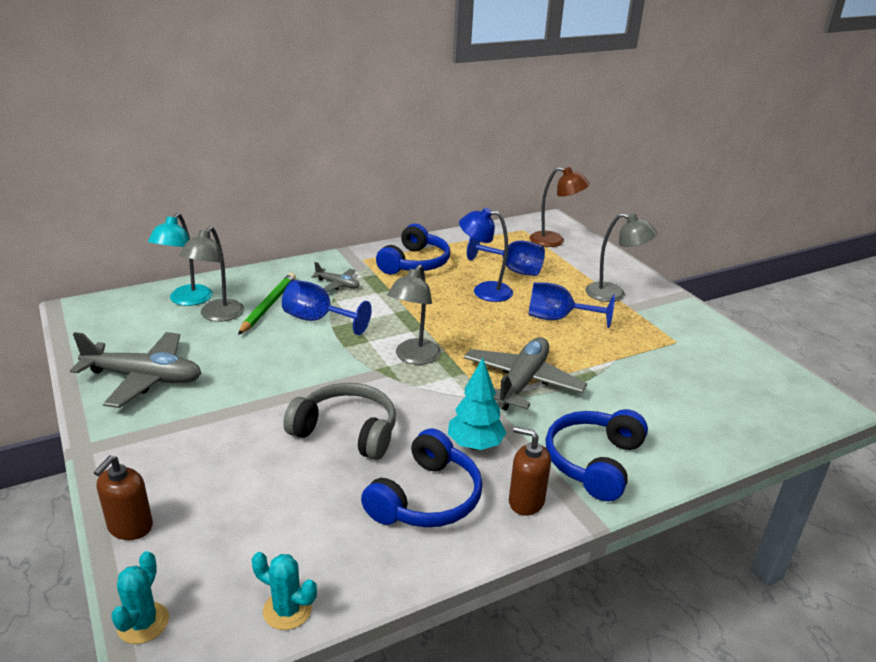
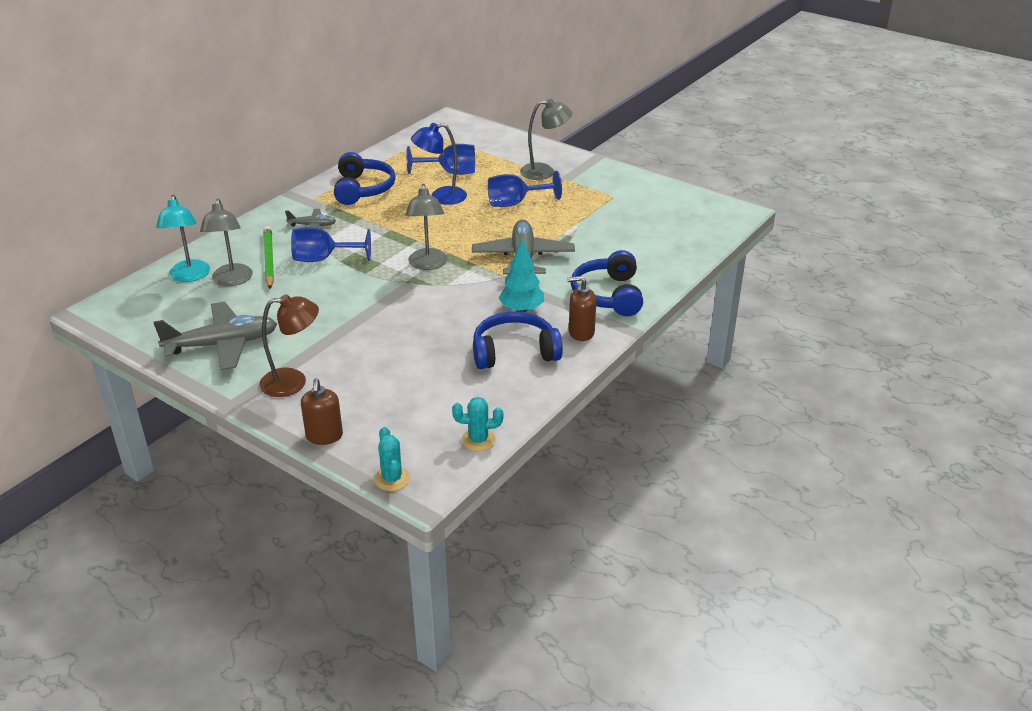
camera: 25 degrees left, 5 degrees up
(346, 431) = (422, 330): grey headphones -> none
(426, 498) = (514, 352): blue headphones -> blue headphones turned 105 degrees counterclockwise
(554, 241) = (466, 138): brown lamp -> brown lamp (293, 382)

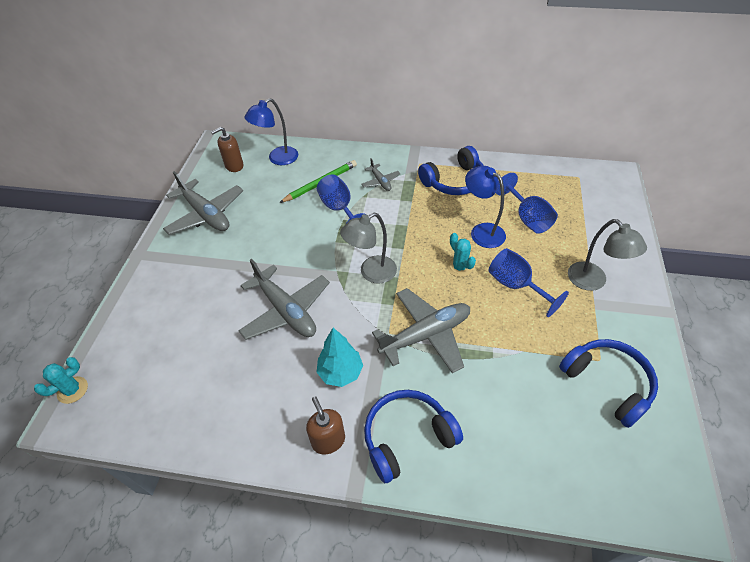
camera: 65 degrees right, 15 degrees up
(189, 276) = (278, 159): turquoise lamp -> blue lamp
(232, 280) = (284, 179): grey lamp -> none
(293, 382) = (176, 272): brown lamp -> none
(324, 436) = (116, 322): brown soap dispenser -> brown soap dispenser (234, 166)
(424, 322) = (286, 311): none -> grey plane
(478, 440) = (134, 428): turquoise cactus -> turquoise cactus (459, 267)
(514, 352) = (272, 397): blue headphones -> blue headphones (607, 383)

